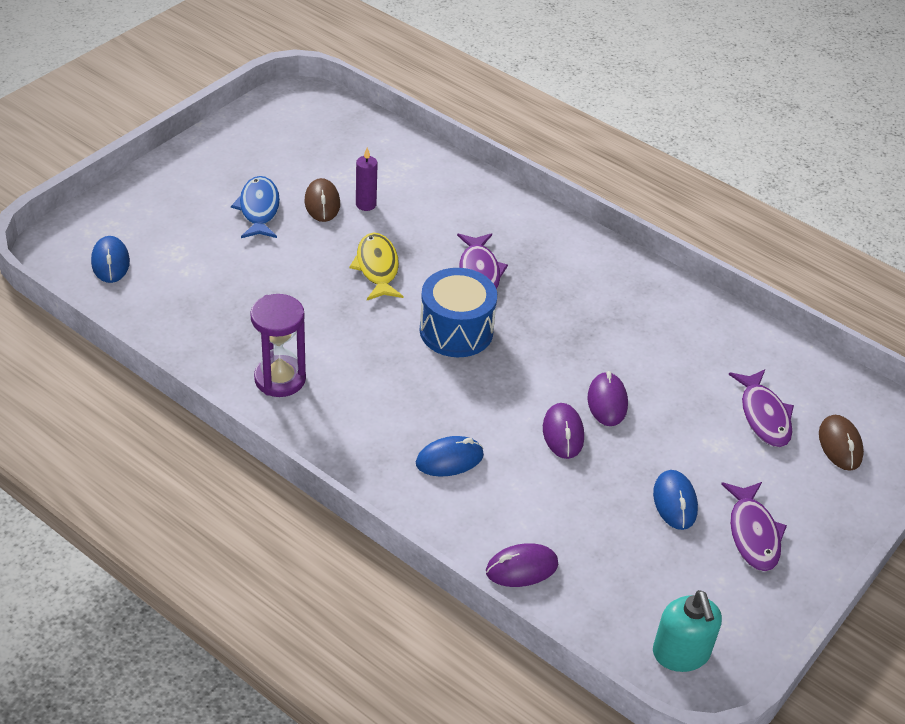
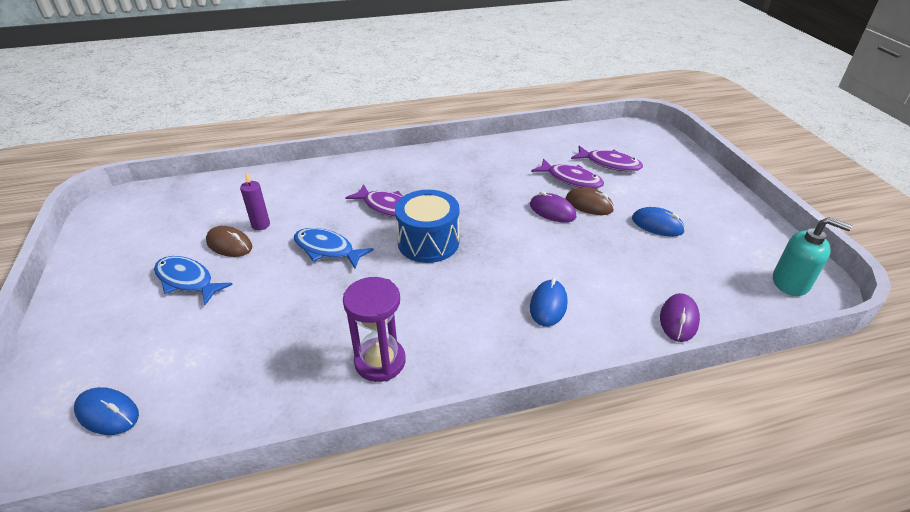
camera: 50 degrees left, 5 degrees down
(377, 268) = (327, 249): yellow fish -> blue fish
(563, 433) = (565, 241): purple mouse -> none
(753, 534) = (701, 209): purple fish -> purple fish (571, 179)
(840, 445) = (650, 152): brown mouse -> brown mouse (589, 205)

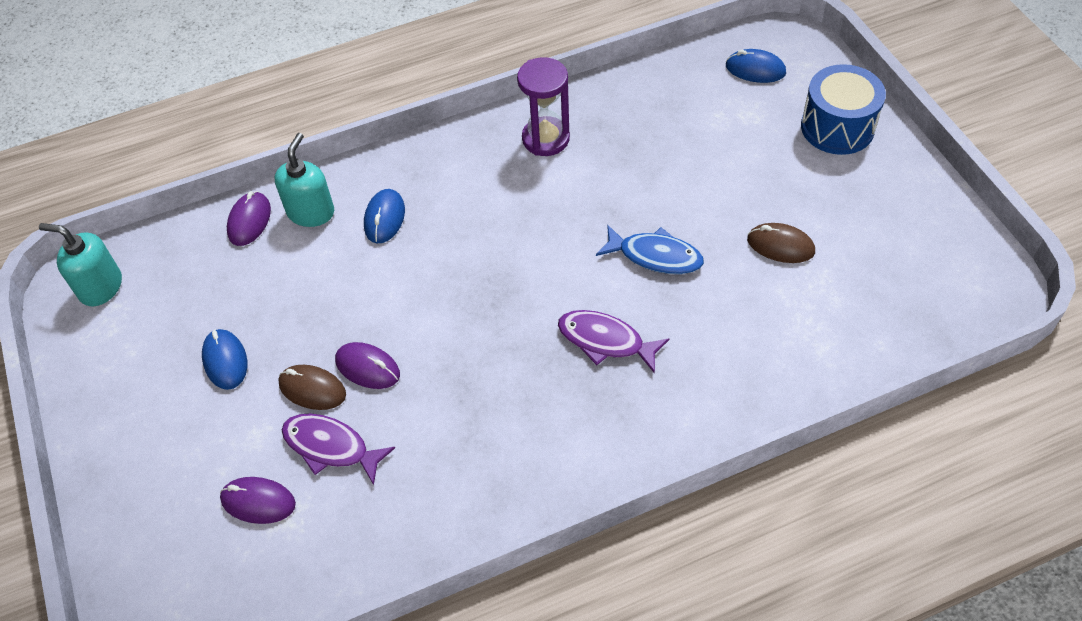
camera: 175 degrees right, 15 degrees up
(187, 280) = (791, 192): blue fish -> none
(261, 225) = (763, 282): purple candle -> none
(428, 242) = (532, 285): blue drum -> blue drum (837, 127)
(609, 164) = (258, 502): purple fish -> purple mouse
(620, 320) = (311, 212): none -> turquoise soap dispenser
(657, 225) = (225, 361): blue mouse -> blue mouse turned 45 degrees clockwise

